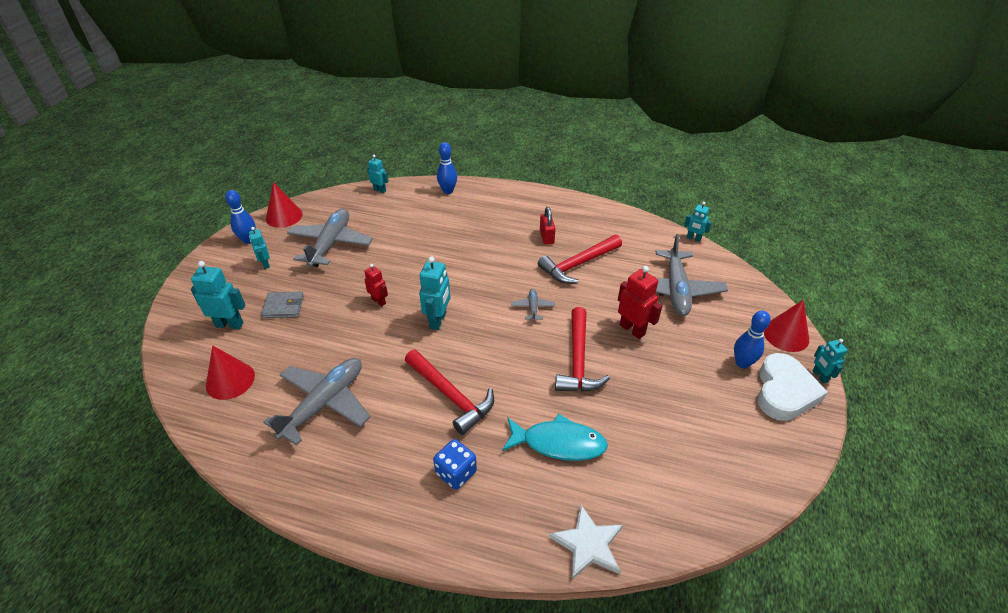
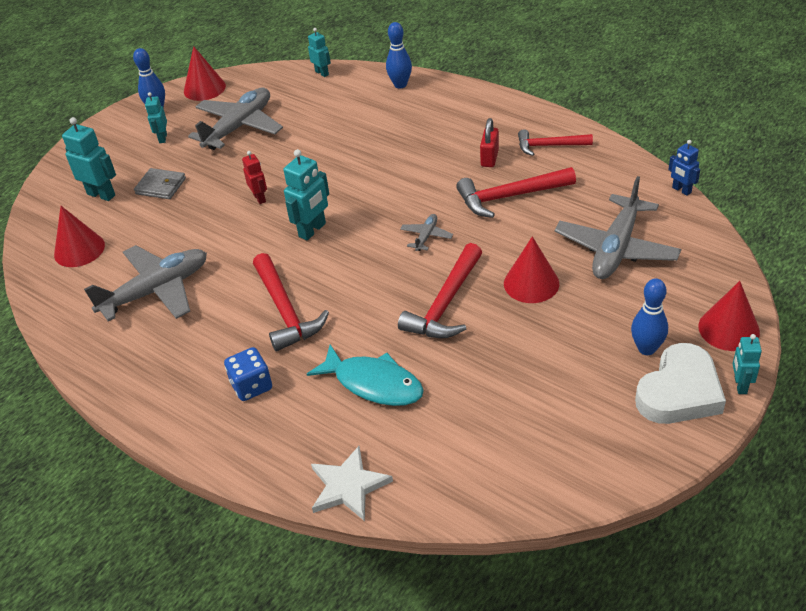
camera: 25 degrees right, 0 degrees up
(584, 221) = (549, 146): none -> red hammer
(632, 329) = (531, 283): red robot -> red cone
(693, 238) = (681, 190): turquoise robot -> blue robot

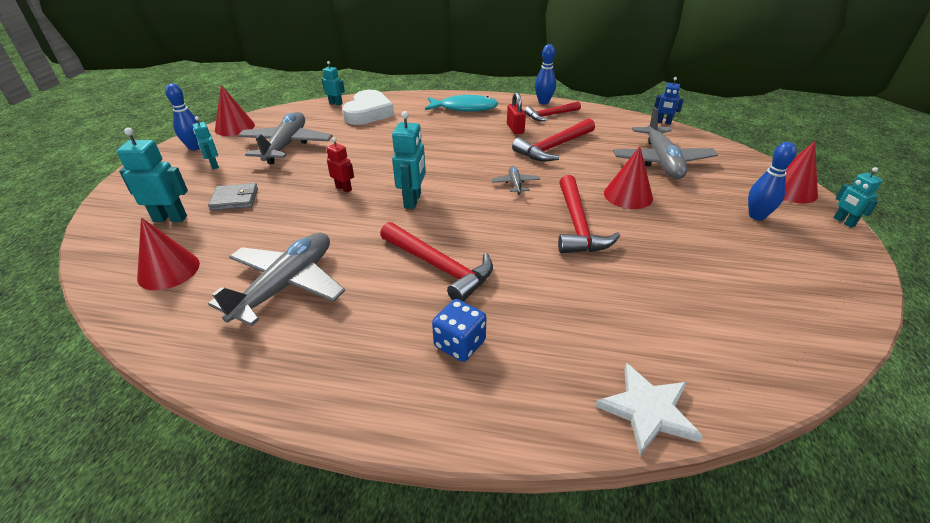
camera: 30 degrees left, 5 degrees down
(374, 383) = (578, 304): turquoise fish -> turquoise fish (465, 108)
(400, 85) = (406, 101): blue bowling pin -> blue bowling pin (543, 102)
(679, 392) = (813, 237): white heart -> white heart (368, 113)

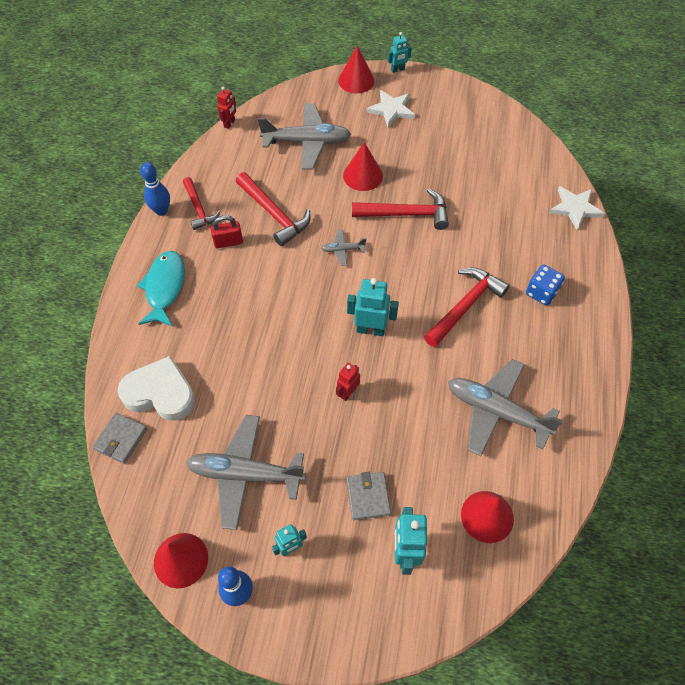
camera: 90 degrees left, 20 degrees up
(336, 103) = (121, 439): turquoise robot -> grey wallet
(663, 122) = (229, 123): blue robot -> red robot
(756, 216) = (391, 110): blue bowling pin -> white star

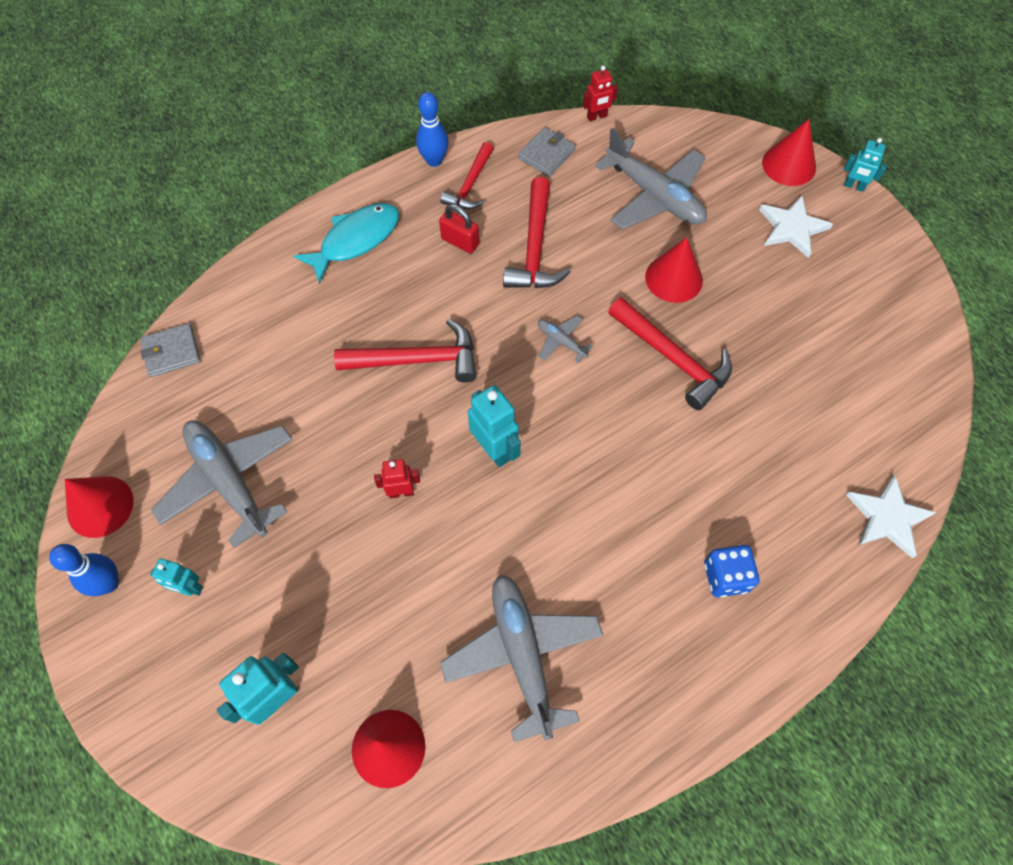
camera: 45 degrees right, 5 degrees up
(160, 393) = (245, 339): white heart -> none
(368, 496) = (305, 611): grey wallet -> grey wallet (546, 154)
(465, 306) = (621, 513): red hammer -> red hammer (417, 359)

